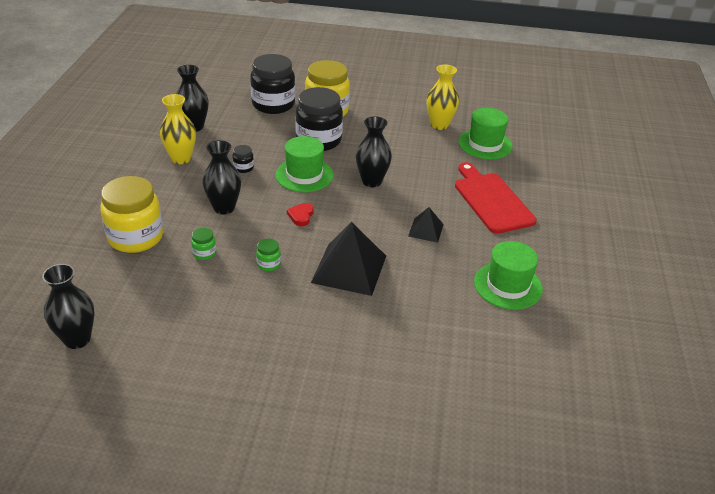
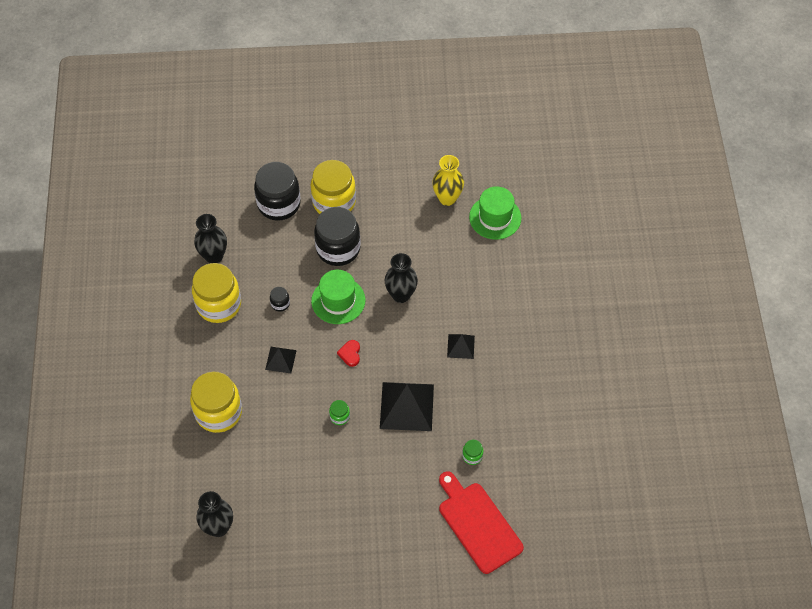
camera: 10 degrees left, 20 degrees up
(181, 159) = (219, 305): yellow vase -> yellow jar
(204, 253) = (283, 417): green jar -> green jar (472, 456)
(224, 208) = (280, 360): black vase -> black pyramid
(491, 200) = (511, 295): red cutting board -> red cutting board (478, 524)
(508, 285) = (538, 394): green hat -> none

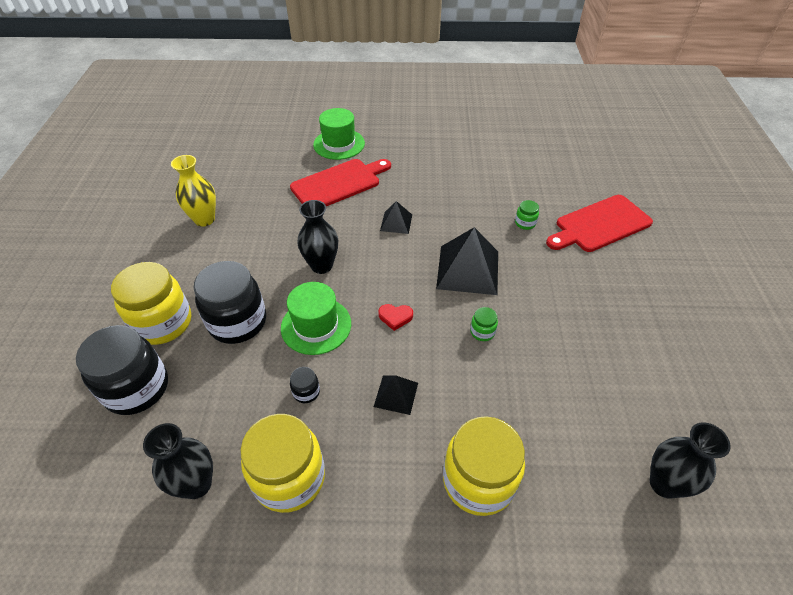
camera: 85 degrees left, 10 degrees down
(495, 217) = (244, 187): green hat -> green hat (339, 144)
(510, 293) = (339, 183): none -> red cutting board

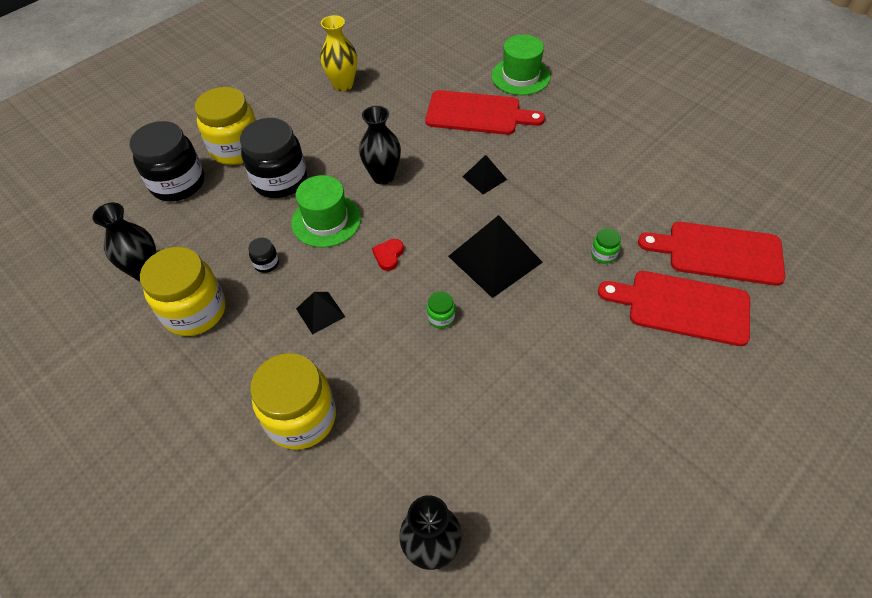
camera: 45 degrees right, 5 degrees up
(395, 317) = (388, 255): red heart -> red heart turned 60 degrees clockwise
(579, 183) = (719, 252): none -> red cutting board

